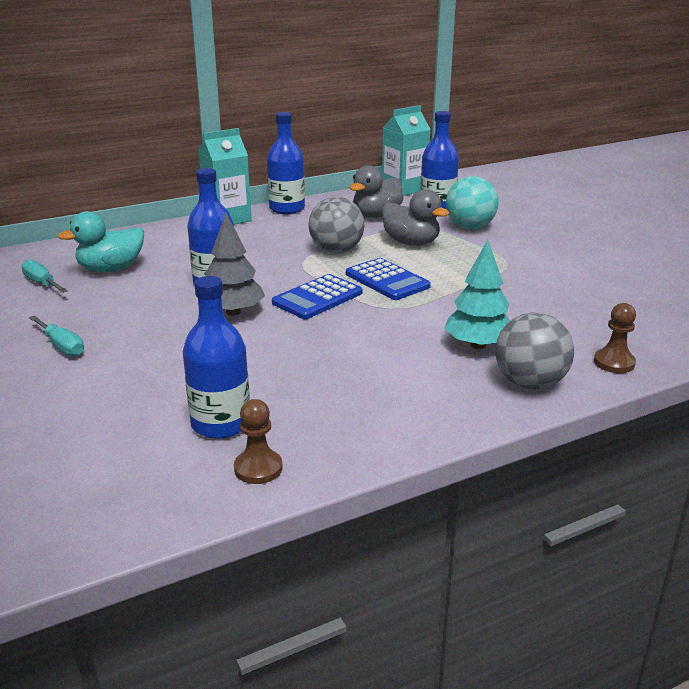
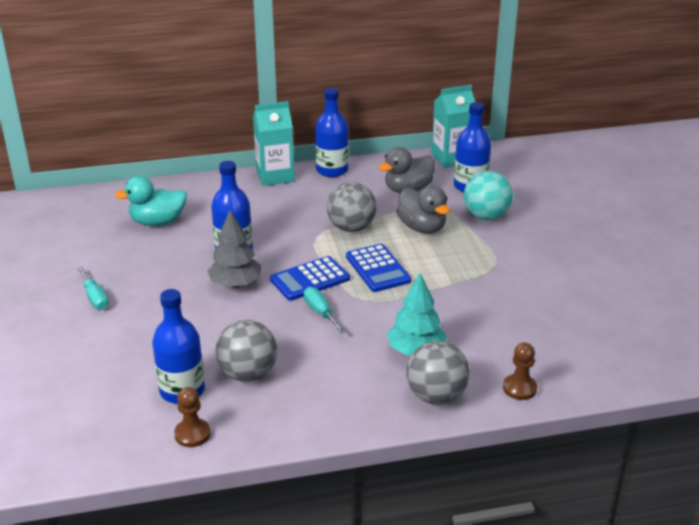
camera: 15 degrees right, 5 degrees up
(42, 283) = (100, 230): turquoise screwdriver -> turquoise screwdriver (320, 312)
(295, 394) = (248, 374): none -> grey ball

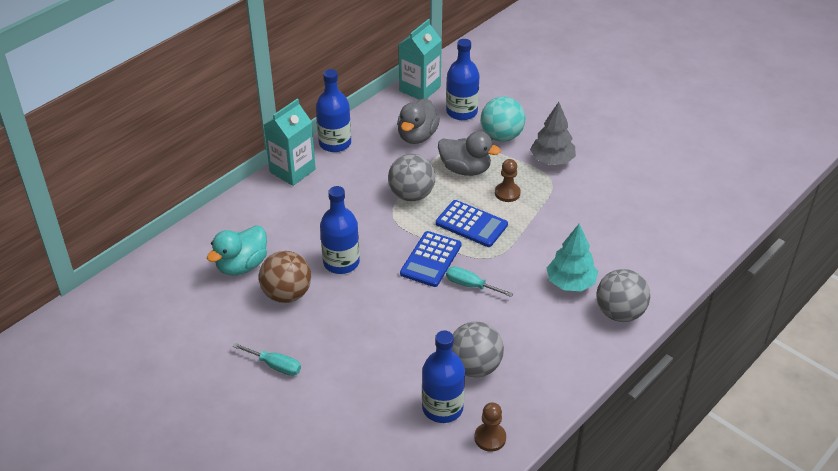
camera: 35 degrees left, 10 degrees up
(165, 254) = (287, 294): none -> brown ball
(236, 284) = (377, 293): grey tree -> grey tree (552, 160)
(519, 388) = (665, 277): brown pawn -> brown pawn (507, 193)

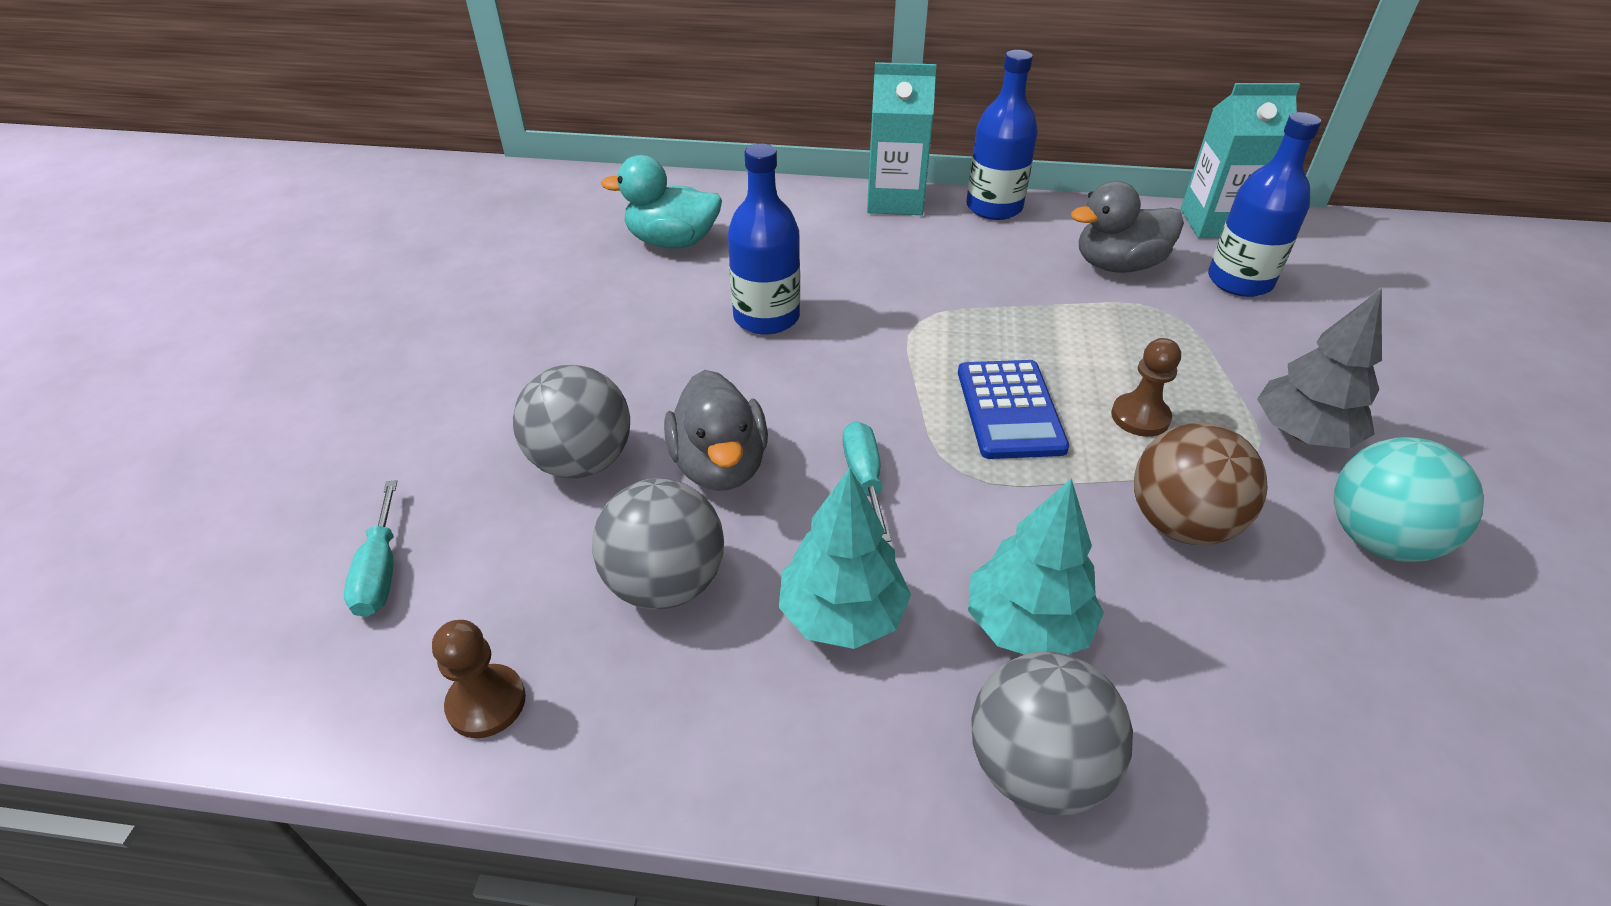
camera: 55 degrees right, 0 degrees up
(275, 366) = (500, 353): turquoise screwdriver -> turquoise screwdriver (380, 571)
(287, 294) = (653, 300): brown ball -> brown ball (1180, 523)
(411, 195) = (989, 317): grey ball -> grey ball (582, 461)
(430, 259) = (873, 402): blue calculator -> none
(442, 408) = (527, 587): blue bottle -> none
(465, 169) = (1123, 344): grey duck -> grey duck (720, 466)
(501, 136) = (1259, 346): turquoise ball -> turquoise ball (1377, 539)
(529, 326) = (842, 614): none -> turquoise tree

